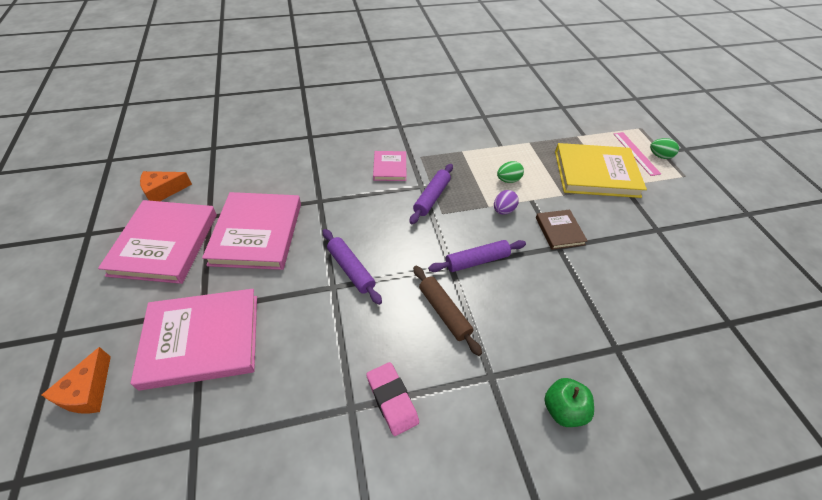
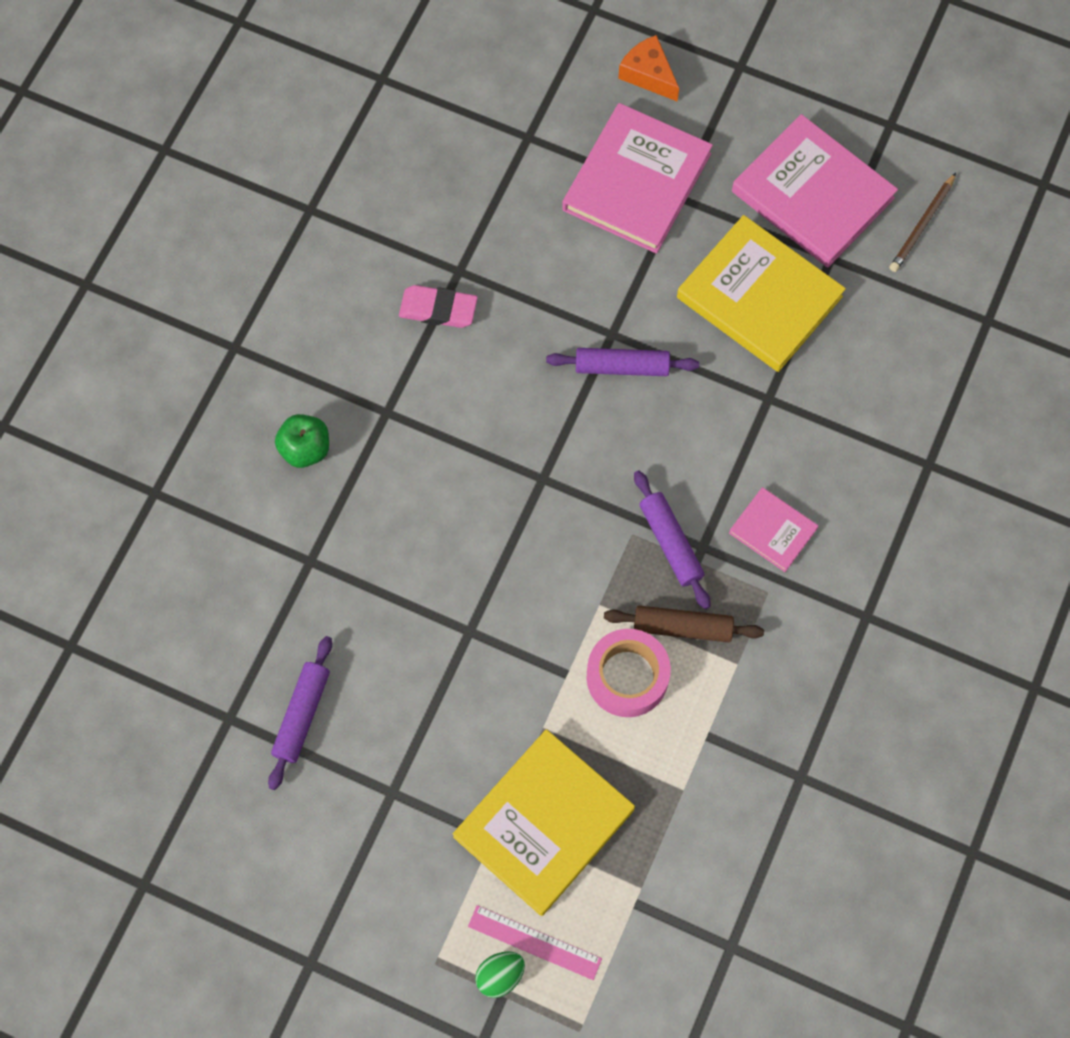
camera: 130 degrees right, 20 degrees up
(163, 191) = (922, 225): orange cheese -> brown pencil
(257, 233) = (759, 297): pink book -> yellow book
(444, 312) = (489, 424): brown rolling pin -> brown rolling pin (682, 627)
(477, 261) = (526, 514): purple rolling pin -> purple rolling pin (302, 715)
(503, 210) = (578, 617): purple egg -> none
(508, 180) = (627, 677): green egg -> pink tape
(559, 231) = (490, 658): brown book -> none

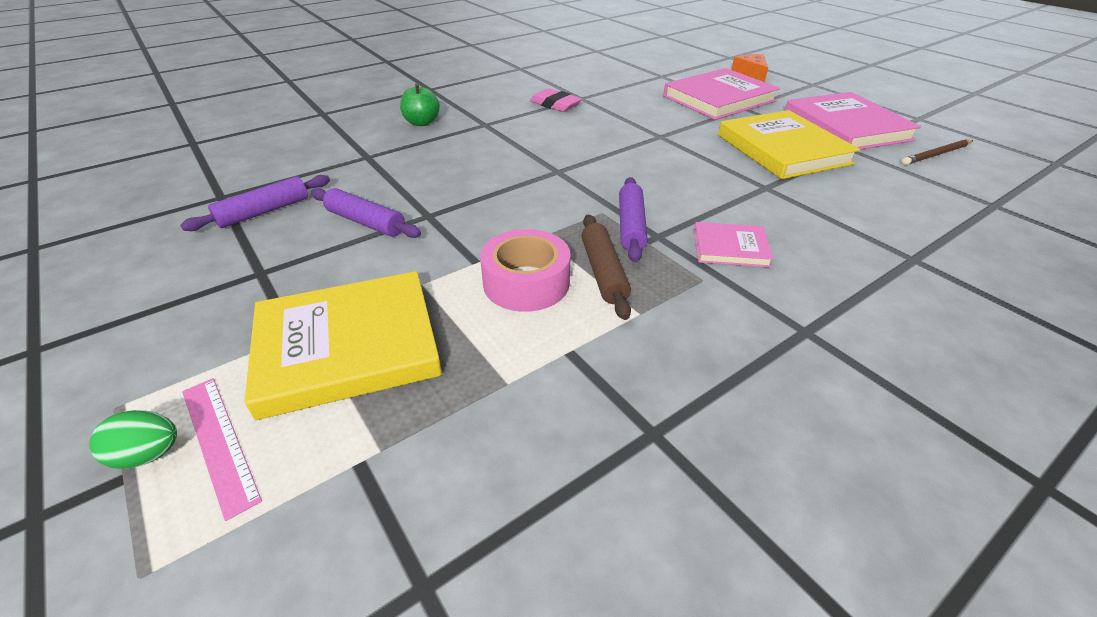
camera: 30 degrees right, 30 degrees down
(622, 367) = (657, 148): purple rolling pin -> purple rolling pin (366, 222)
(682, 627) = (603, 272): brown rolling pin -> brown rolling pin turned 45 degrees clockwise
(773, 531) = (730, 248): pink book -> pink book turned 60 degrees counterclockwise

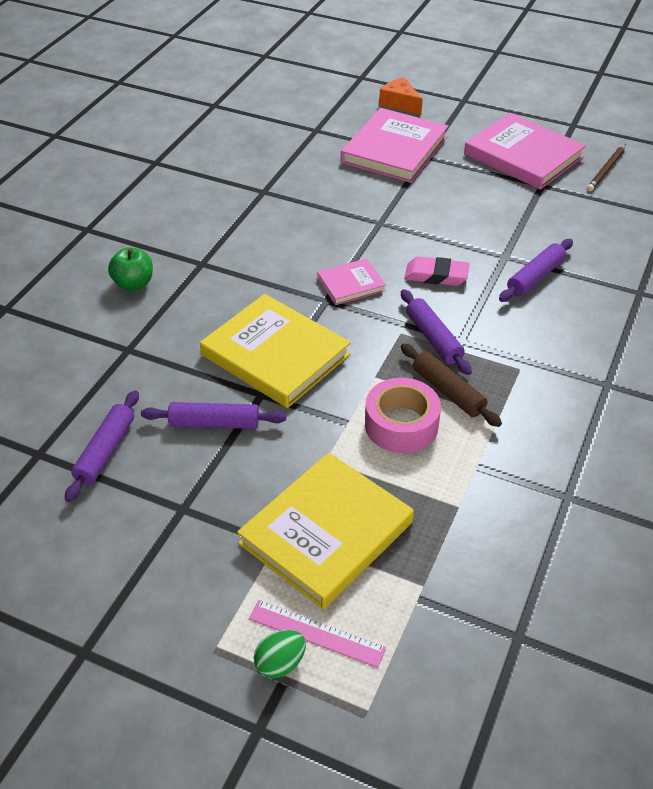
camera: 30 degrees left, 5 degrees up
(555, 105) = (246, 210): pink eraser -> pink eraser (436, 275)
(730, 248) = (518, 331): pink book -> pink book (351, 284)
(782, 149) = (490, 204): yellow book -> yellow book (275, 355)
(787, 211) = (535, 277): none -> purple rolling pin

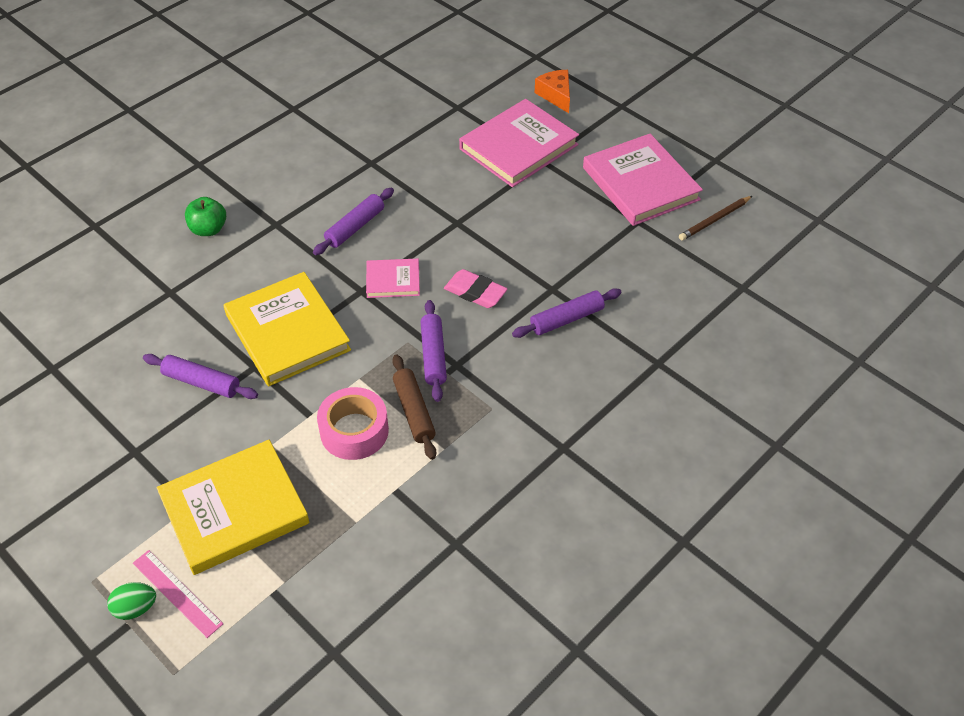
camera: 20 degrees right, 5 degrees up
(105, 451) = (103, 382): purple rolling pin -> purple rolling pin (355, 227)

